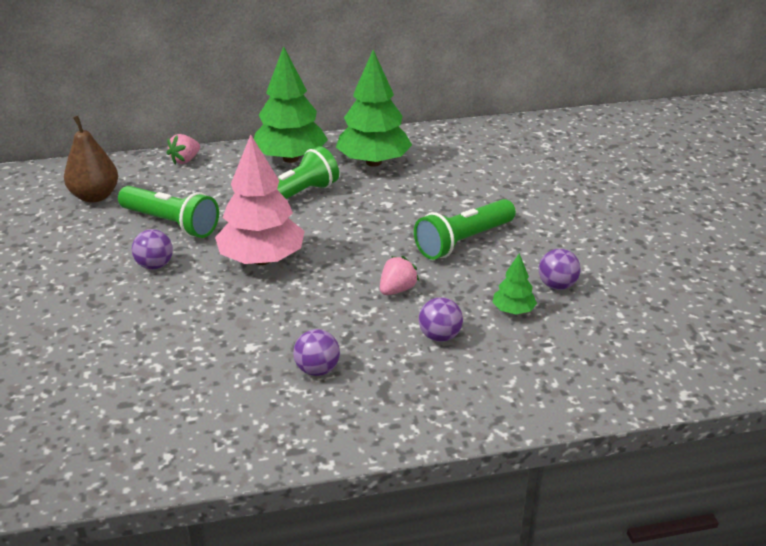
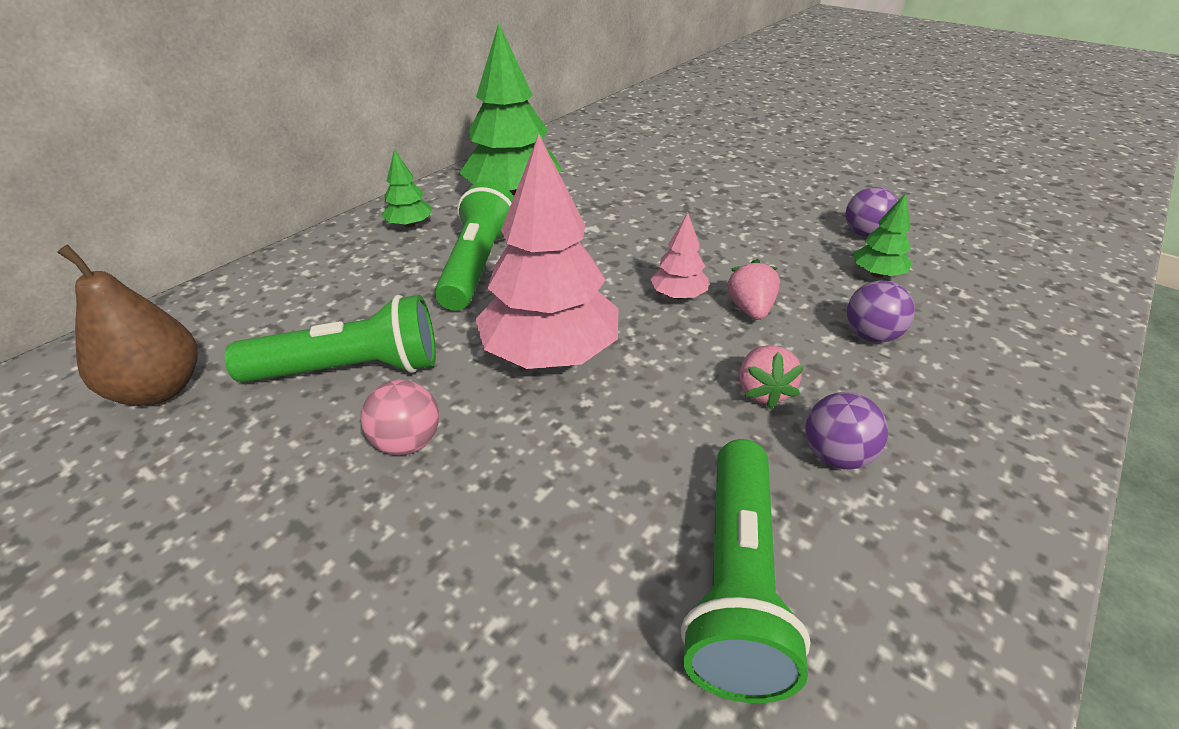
camera: 40 degrees left, 5 degrees up
(155, 265) = (407, 442): purple ball -> pink ball
(185, 160) = (259, 280): pink strawberry -> pink strawberry (763, 391)
(291, 158) = (410, 225): green tree -> green tree, size x0.46
(370, 263) = (678, 295): none -> pink tree
(463, 241) = (724, 232): green flashlight -> green flashlight (736, 582)

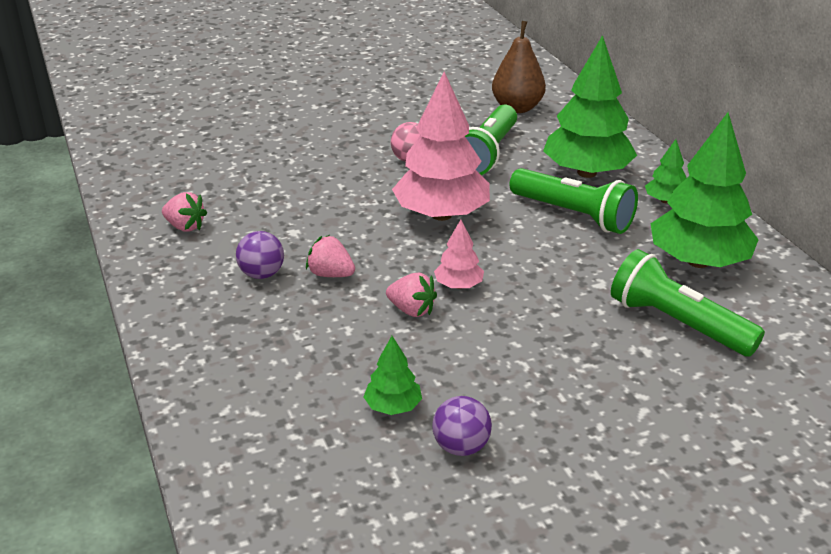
camera: 120 degrees right, 5 degrees down
(368, 280) = (587, 172): none -> green tree
(736, 582) = (240, 214): green flashlight -> green flashlight (677, 324)
(850, 648) = (185, 226): none -> pink strawberry
(871, 336) = (329, 349): purple ball -> none

